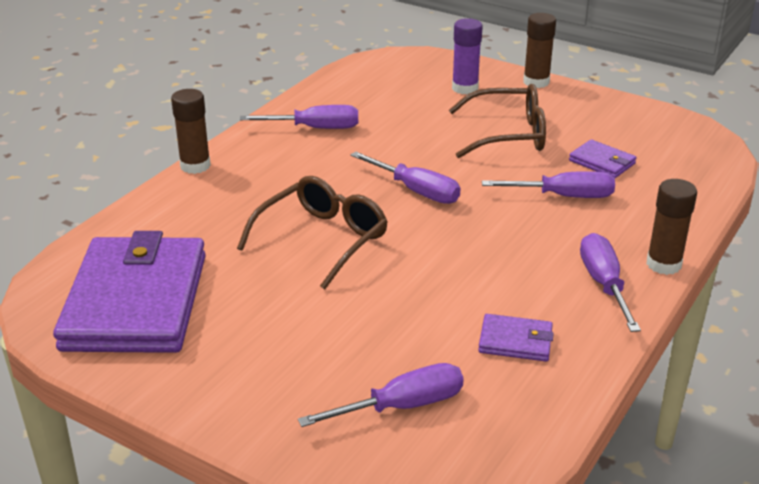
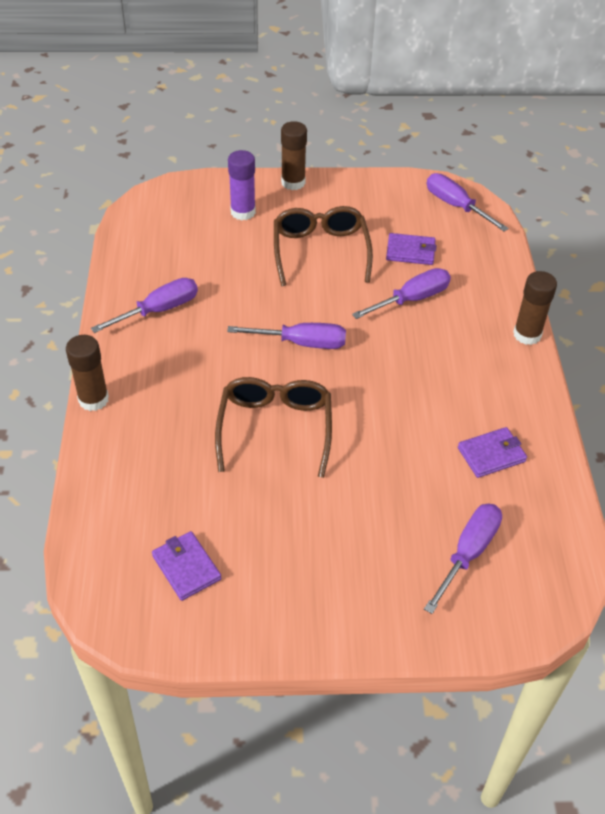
camera: 35 degrees left, 15 degrees up
(136, 301) = (186, 567): purple wallet -> purple wallet, size x0.41
(508, 135) = (320, 251): brown glasses -> brown glasses turned 60 degrees counterclockwise
(604, 284) = (505, 373): purple screwdriver -> purple screwdriver (456, 206)

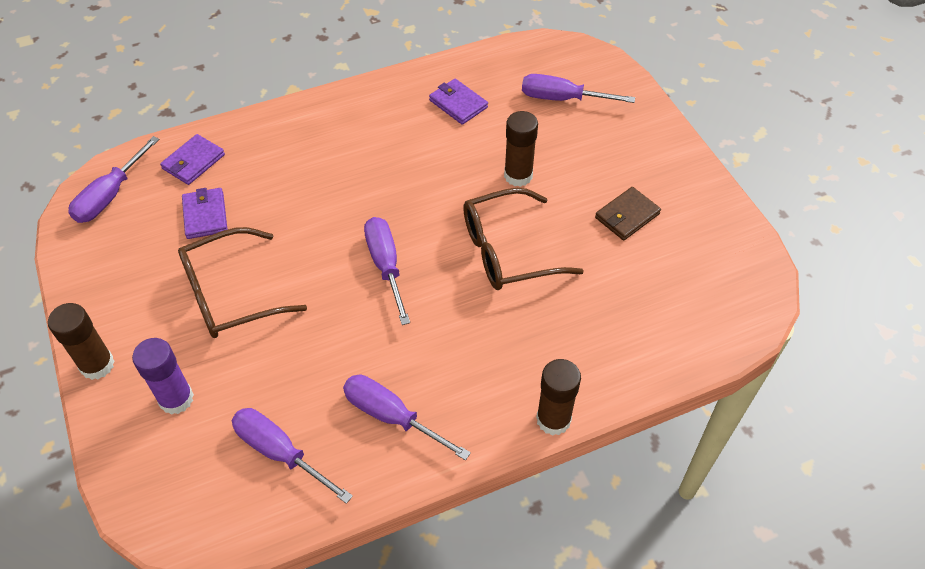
camera: 110 degrees left, 5 degrees up
(186, 567) = (687, 261): purple wallet -> purple wallet (193, 162)
(269, 540) = (627, 216): none -> brown wallet
(411, 299) = (284, 196): purple screwdriver -> purple screwdriver (280, 453)
(527, 334) = (302, 106): brown glue stick -> brown glue stick (518, 175)

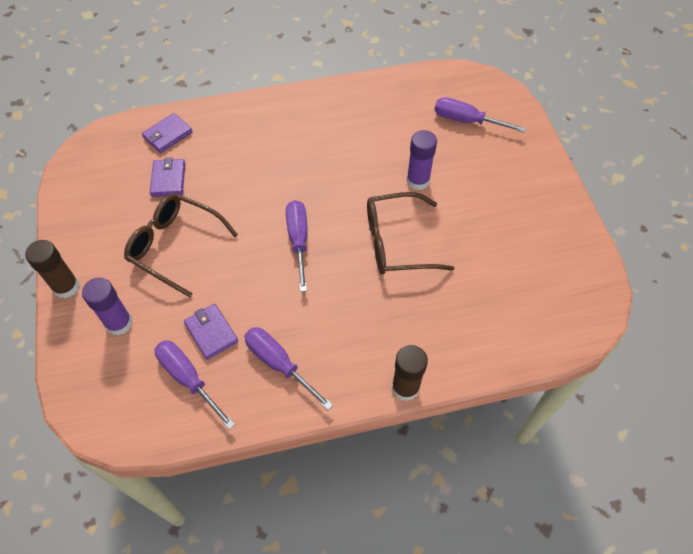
camera: 10 degrees right, 5 degrees up
(110, 195) = (101, 153): purple screwdriver -> none
(230, 294) = (175, 246): brown glasses -> brown glasses turned 45 degrees clockwise
(458, 104) = (382, 114): purple wallet -> purple wallet (211, 332)
(518, 175) = (418, 181): brown glue stick -> purple glue stick
(627, 216) = (499, 227): brown wallet -> none

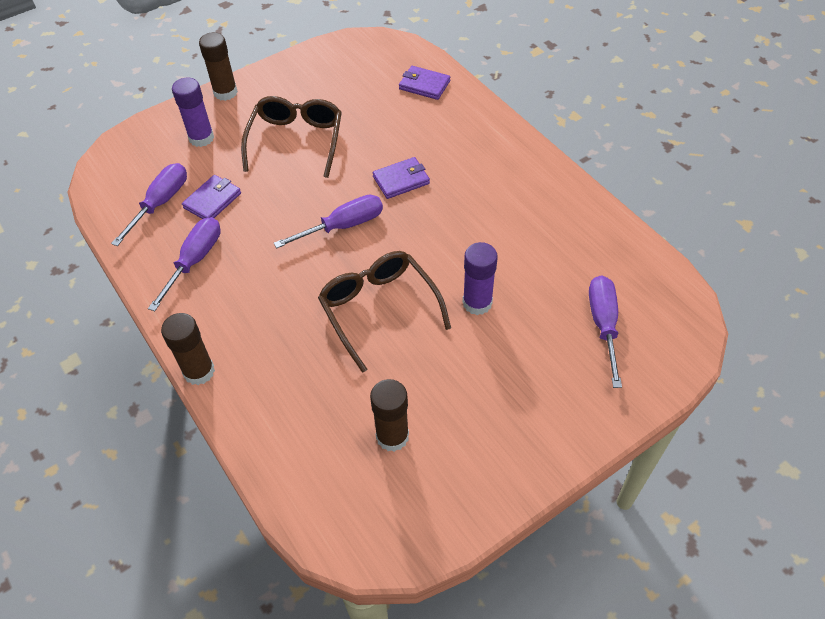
camera: 70 degrees right, 5 degrees down
(168, 179) = (370, 107): purple wallet -> purple wallet (401, 180)
(513, 269) = (392, 436): none -> brown glue stick

